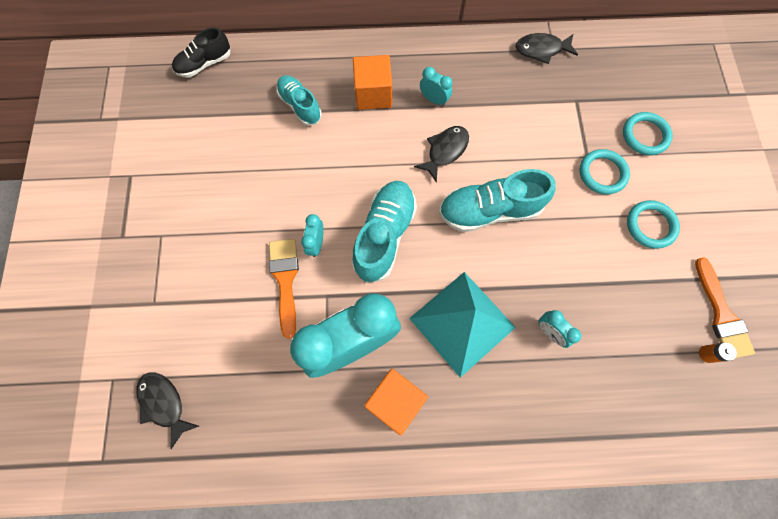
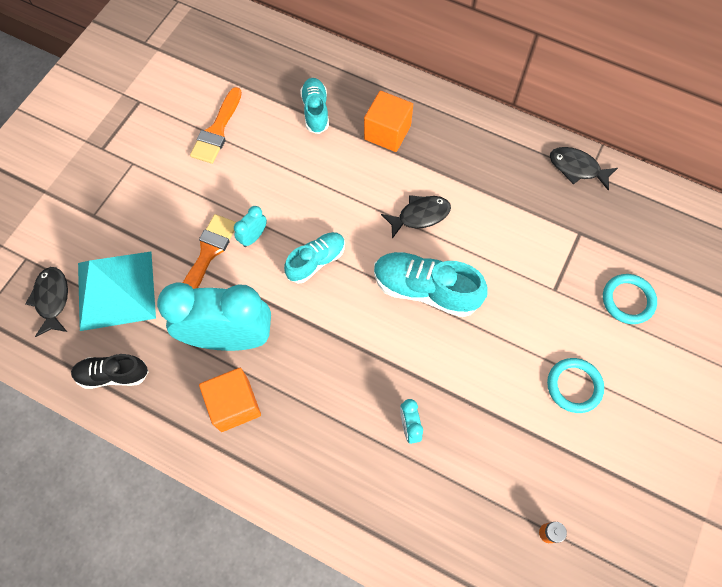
camera: 30 degrees right, 5 degrees down
(205, 64) = (257, 36): black shoe -> black shoe (113, 375)
(384, 235) = (316, 261): turquoise shoe -> turquoise shoe, size x0.63
(434, 99) = (440, 164): turquoise clock -> none
(462, 322) = (335, 373): turquoise pyramid -> turquoise pyramid (116, 290)
(602, 173) = (559, 313): turquoise ring -> none
(721, 314) = (589, 506): orange brush -> orange brush (217, 130)

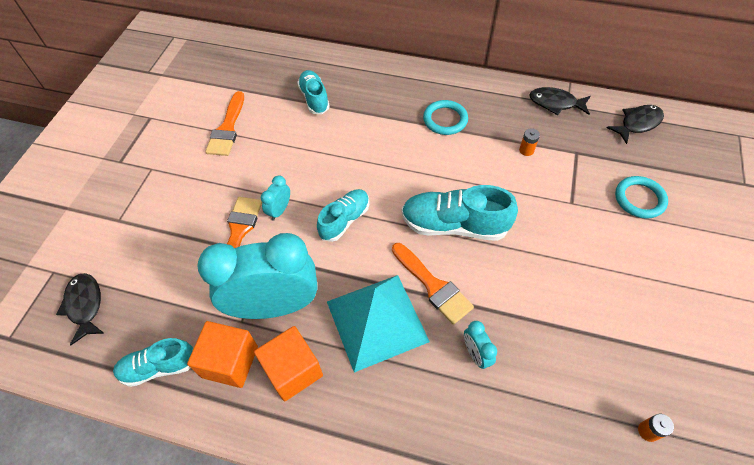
camera: 10 degrees left, 10 degrees down
(113, 375) = (159, 367): black shoe -> turquoise shoe
(116, 290) = (151, 283): turquoise pyramid -> turquoise pyramid (377, 321)
(387, 132) = (382, 104): orange cube -> orange cube (230, 362)
(387, 349) = (433, 286): none -> orange brush
(420, 216) = (430, 164): black fish -> black fish (637, 123)
(526, 219) = (526, 150): none -> orange battery
(574, 386) = (620, 283): turquoise ring -> turquoise ring (445, 120)

